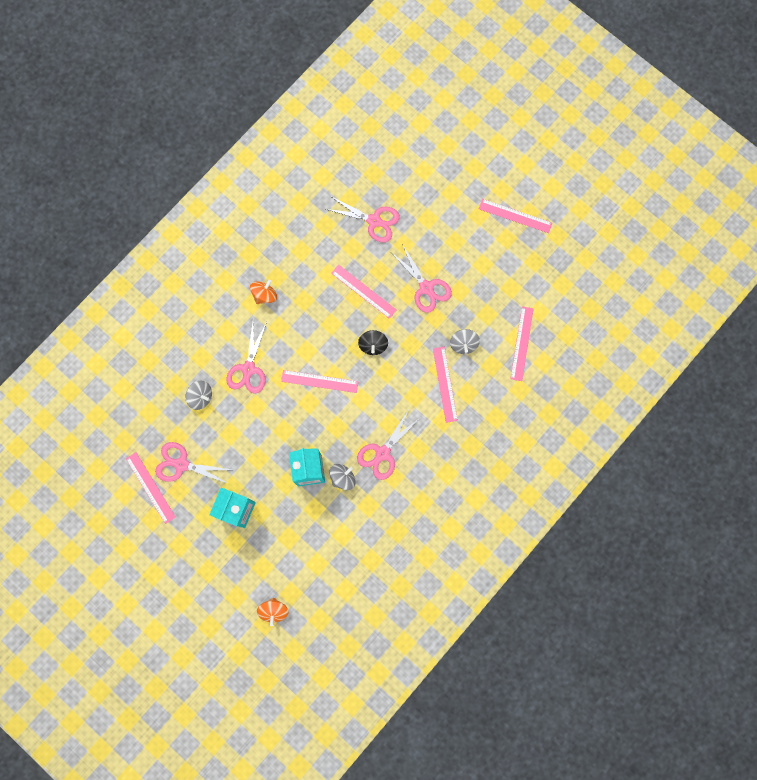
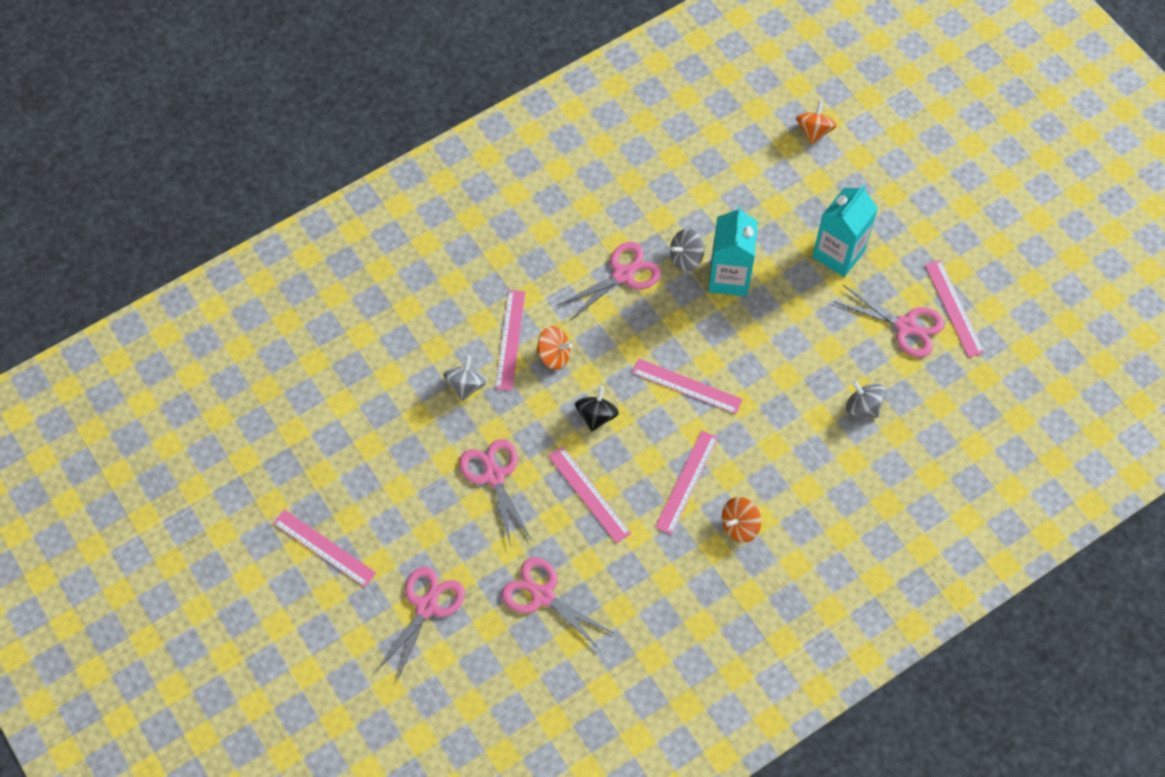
camera: 165 degrees left, 15 degrees down
(248, 369) = (785, 427): pink scissors -> pink scissors (426, 606)
(412, 380) = (554, 355): none -> orange spinning top
(521, 343) = (383, 366): pink ruler -> pink ruler (686, 482)

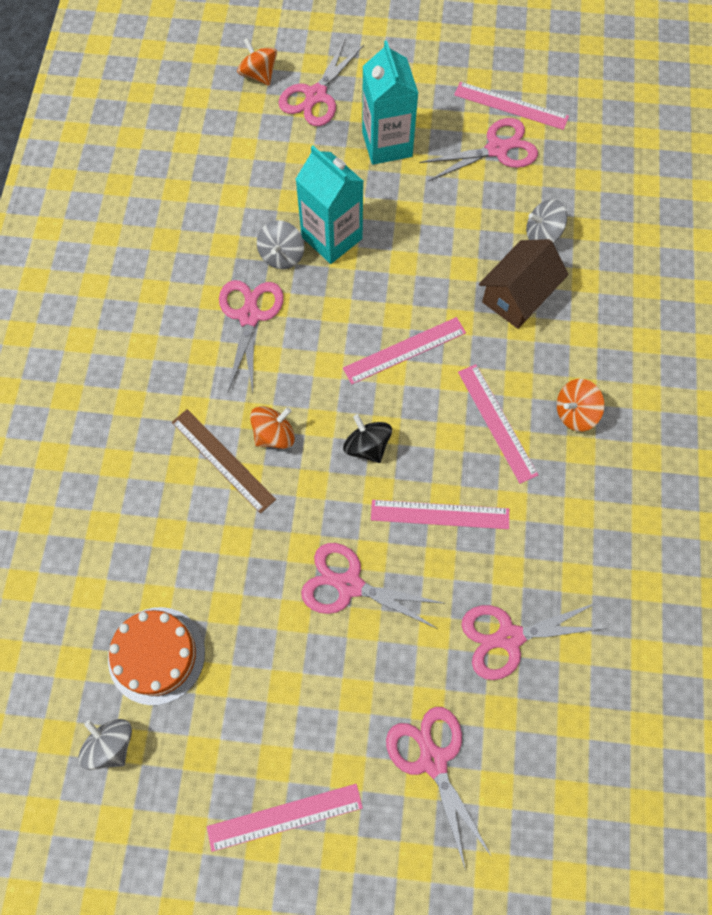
camera: 50 degrees left, 5 degrees up
(357, 402) = (156, 655): none -> orange cake
(466, 385) = (233, 536): grey spinning top -> grey spinning top (111, 745)
(510, 339) = (223, 460): pink ruler -> brown ruler
(739, 526) = (575, 413): orange spinning top -> orange spinning top turned 60 degrees clockwise
(797, 426) = (518, 296): none -> brown house
(833, 179) = (316, 95): none -> pink scissors

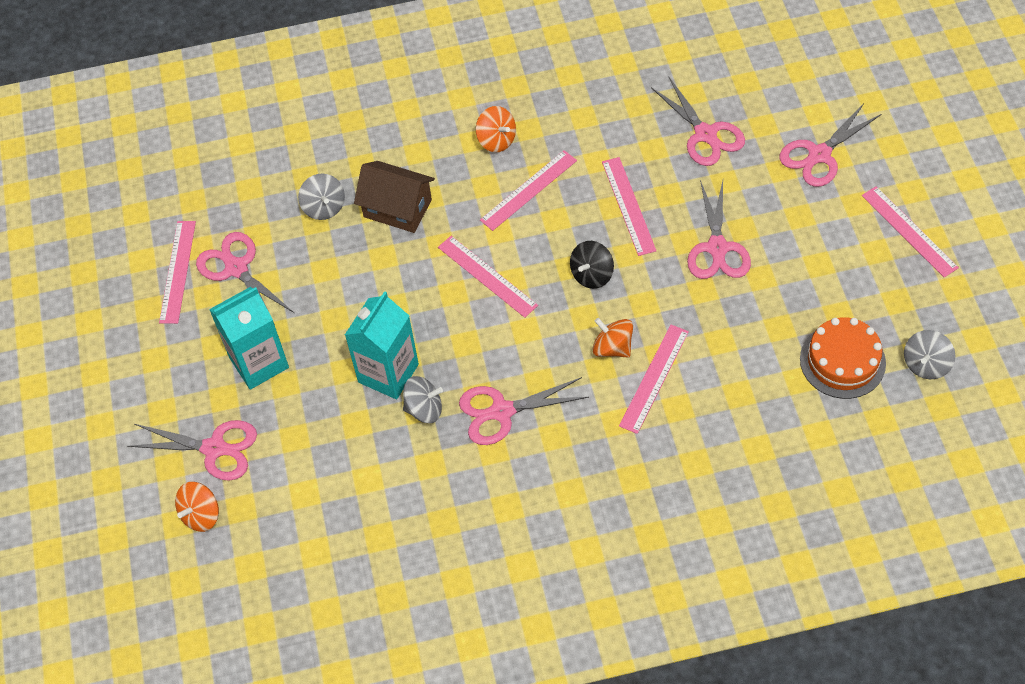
camera: 105 degrees left, 10 degrees down
(223, 460) = (654, 378): brown ruler -> pink ruler

